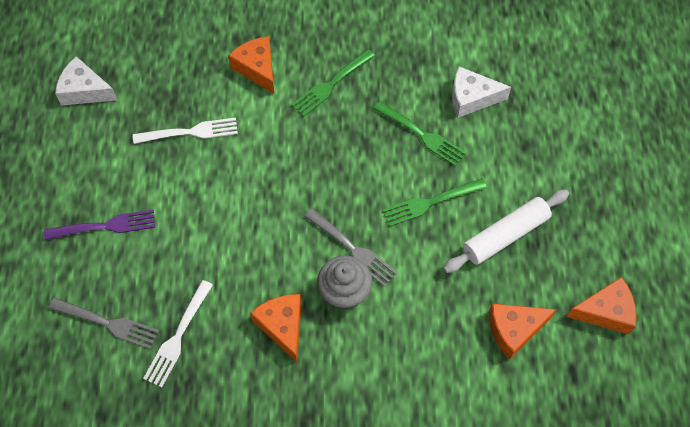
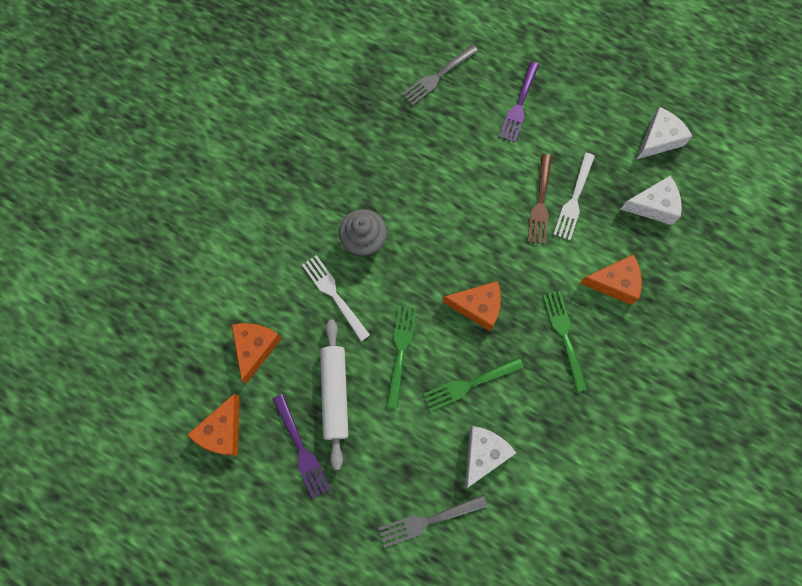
camera: 120 degrees right, 10 degrees up
(161, 68) = (653, 205): none -> white cheese
(178, 336) = (400, 115): white fork -> white fork (334, 295)
(209, 158) = (540, 202): none -> brown fork
(282, 326) = (365, 185): orange cheese -> orange cheese (477, 306)
(352, 248) = (396, 267): grey fork -> grey fork (429, 520)
(570, 237) = (301, 448): none -> purple fork

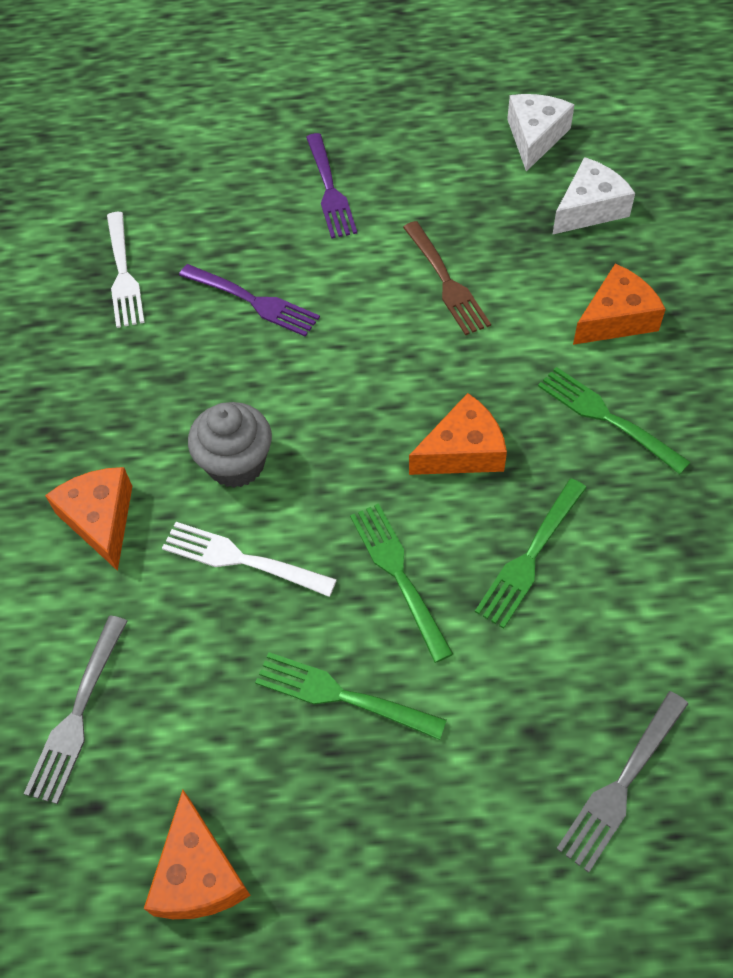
camera: 30 degrees left, 15 degrees down
(255, 348) = (168, 710): orange cheese -> orange cheese (100, 520)
(301, 448) = (347, 812): purple fork -> purple fork (252, 301)
(335, 394) = (343, 696): white rolling pin -> green fork
(438, 76) = (195, 212): grey fork -> grey fork (78, 712)
(483, 454) = (624, 636): white cheese -> none
(574, 198) = (485, 254): white fork -> white fork (123, 273)

